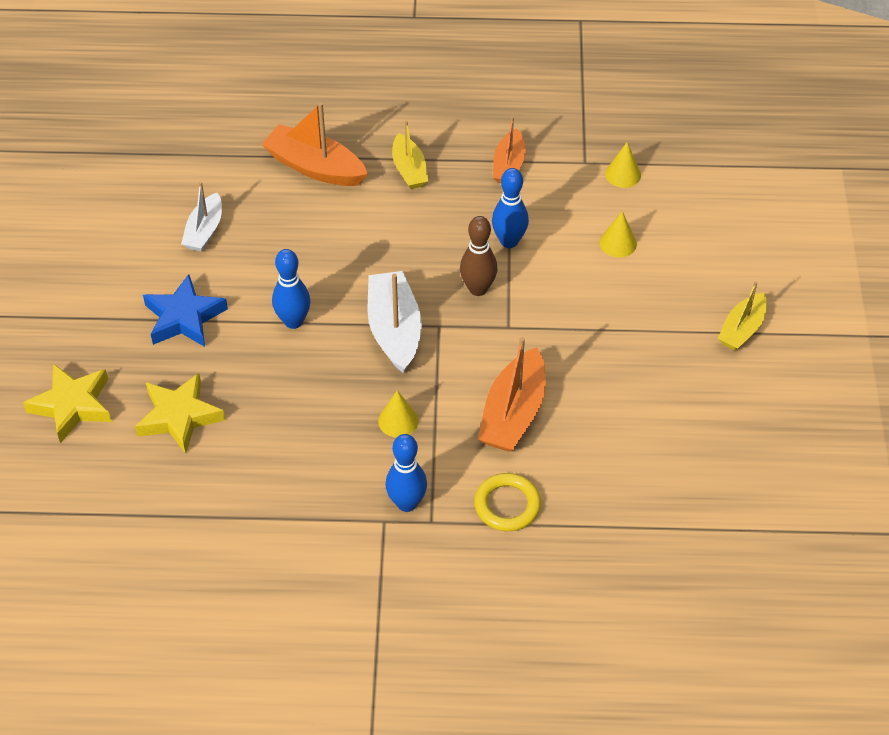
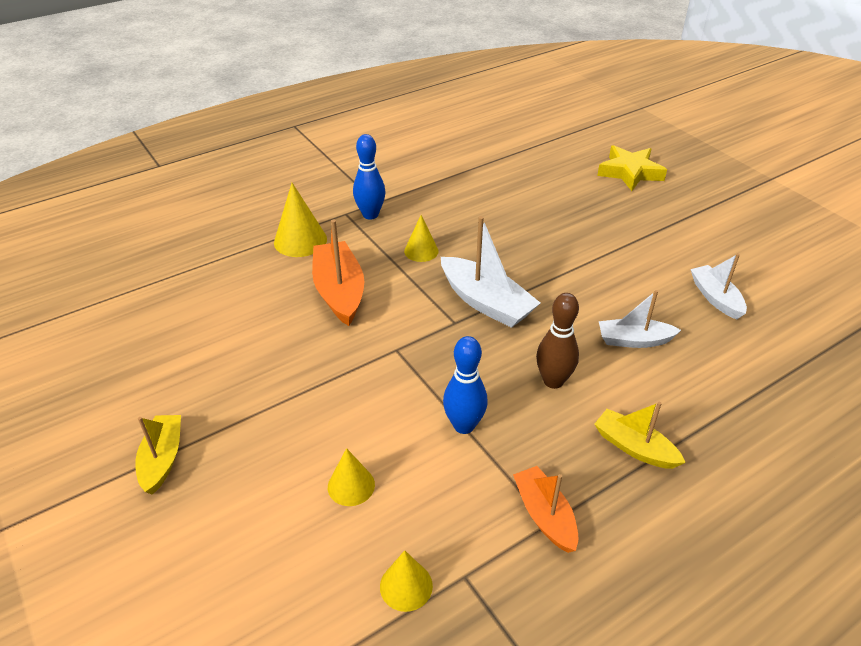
camera: 145 degrees right, 10 degrees down
(179, 417) = (563, 193): yellow star -> none
(184, 318) = (639, 240): blue star -> none
(293, 321) = (565, 272): blue bowling pin -> none
(315, 167) = (716, 398): orange boat -> none
(316, 234) = (634, 340): none -> white boat
(478, 289) = (451, 366): brown bowling pin -> brown bowling pin (553, 381)
(507, 505) = (300, 240): yellow ring -> yellow cone

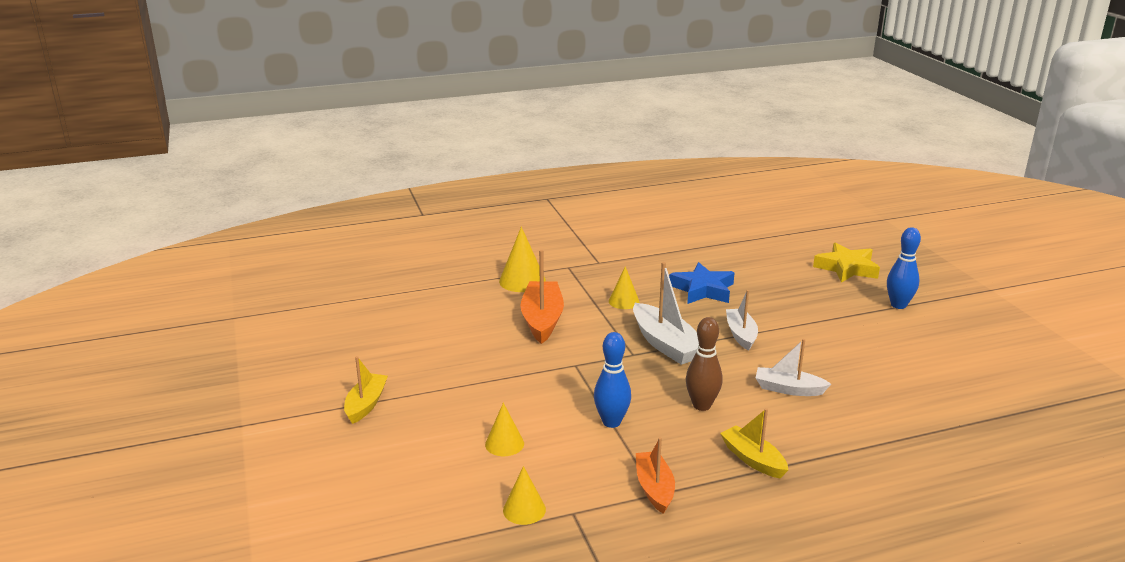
camera: 15 degrees right, 15 degrees down
(370, 215) = (589, 270): blue bowling pin -> blue bowling pin (898, 305)
(498, 222) = (702, 289): none -> blue star
(715, 298) = (882, 371): white boat -> white boat (741, 334)

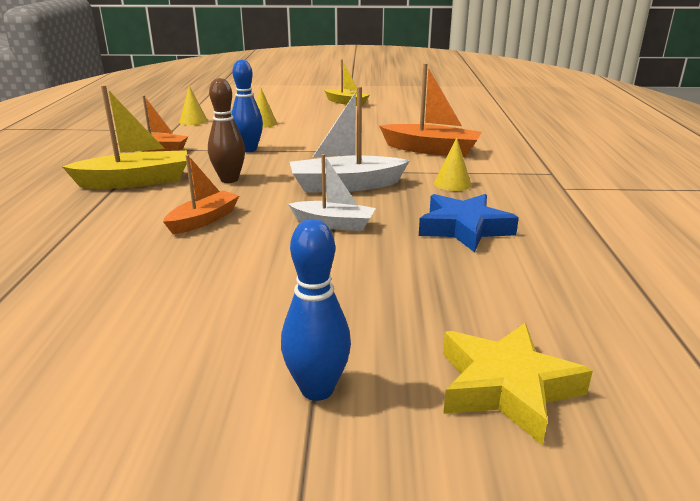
camera: 110 degrees right, 0 degrees up
(522, 281) = (519, 152): yellow cone -> none
(753, 459) = (135, 181): yellow boat -> yellow boat, size x1.56
(788, 389) = (204, 220): white boat -> orange boat

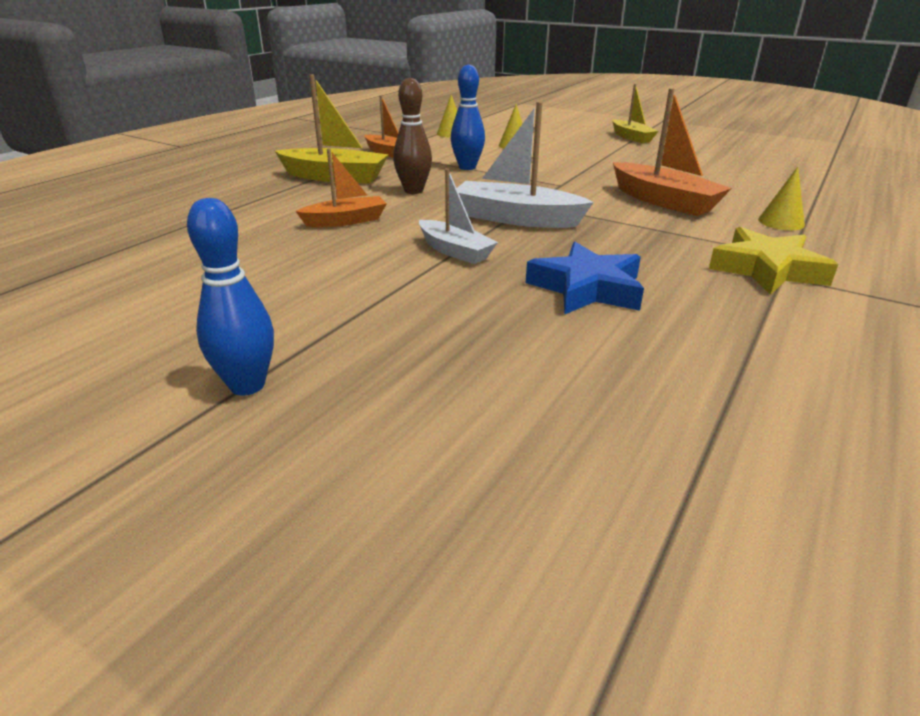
camera: 30 degrees right, 5 degrees up
(452, 184) = (639, 241): yellow cone -> yellow cone (781, 222)
(506, 387) = (411, 449): yellow star -> yellow star (767, 269)

